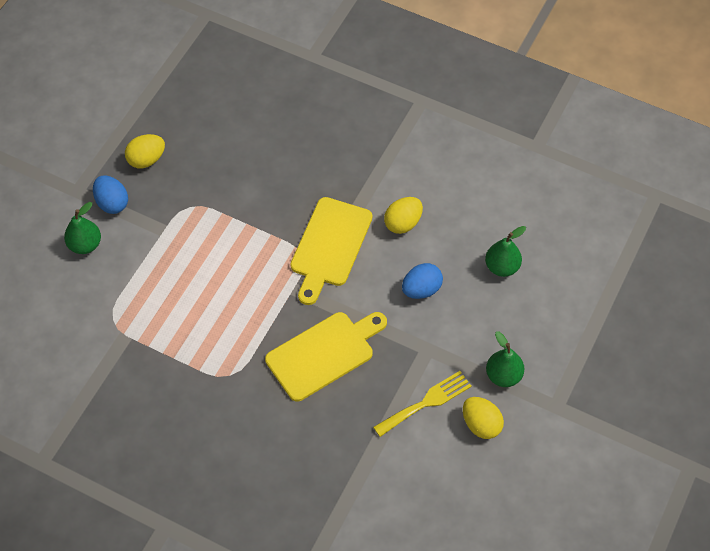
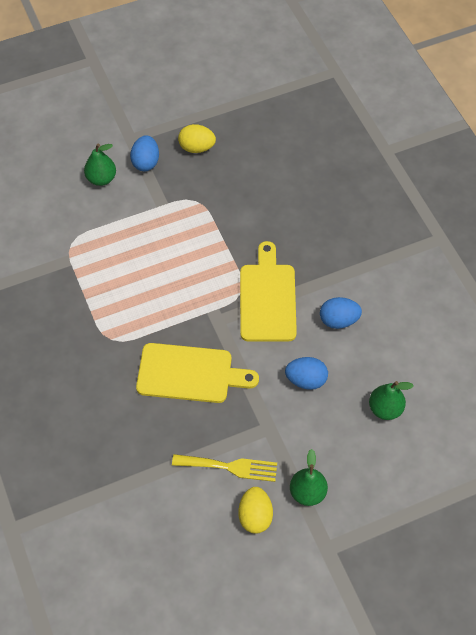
camera: 40 degrees right, 0 degrees up
(329, 246) = (267, 298): yellow cutting board -> yellow cutting board turned 120 degrees clockwise
(403, 223) = (338, 320): yellow egg -> blue egg

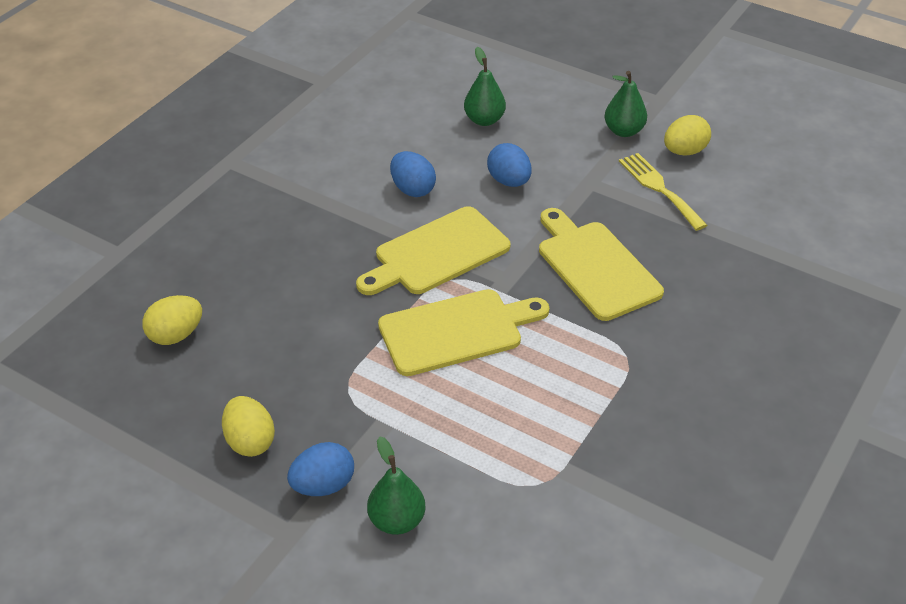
camera: 125 degrees left, 15 degrees down
(197, 270) = (456, 331): none -> yellow cutting board
(296, 149) = (176, 335): none -> yellow egg

